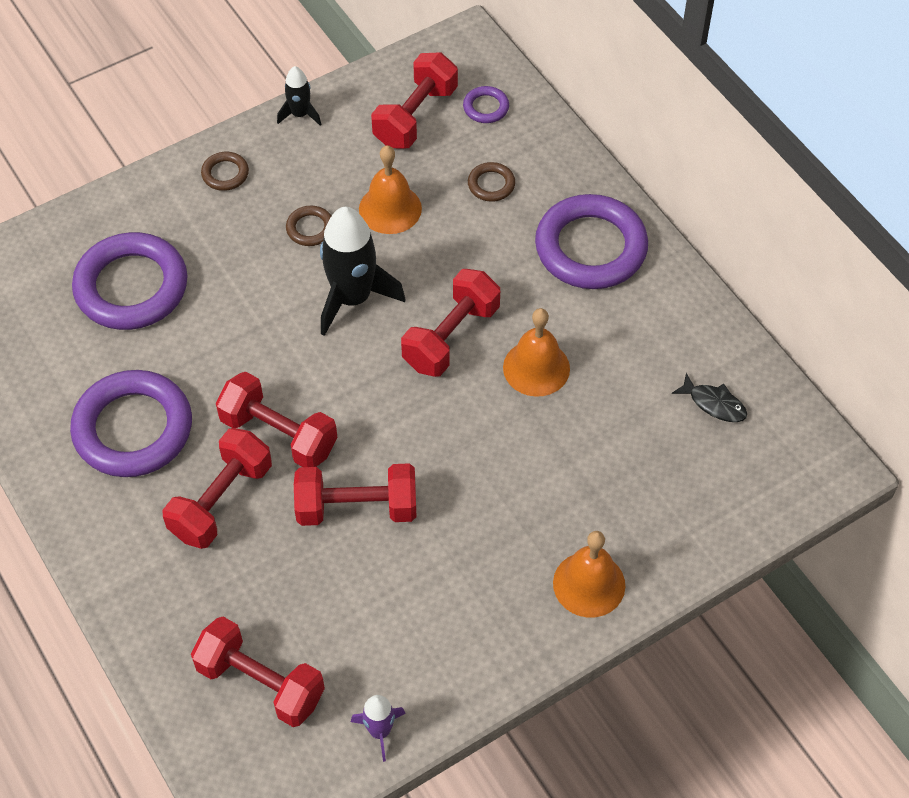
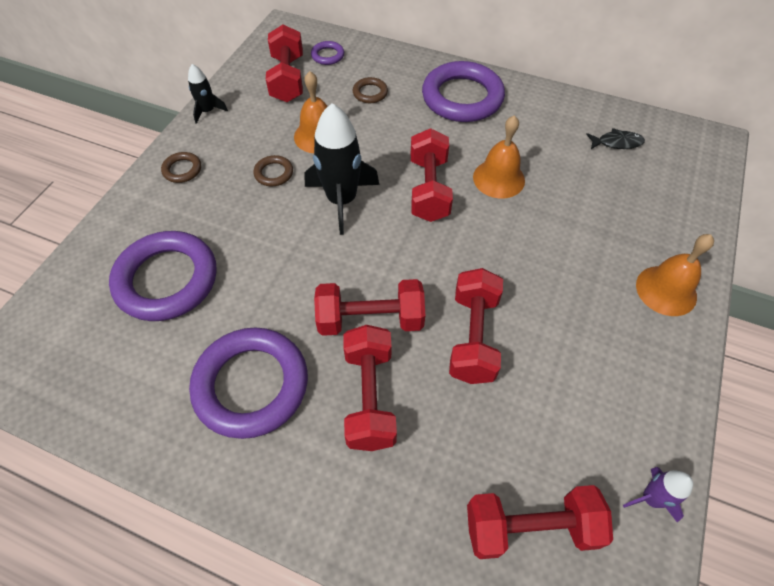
camera: 35 degrees left, 0 degrees up
(357, 508) = (473, 337): red dumbbell -> red dumbbell turned 45 degrees counterclockwise

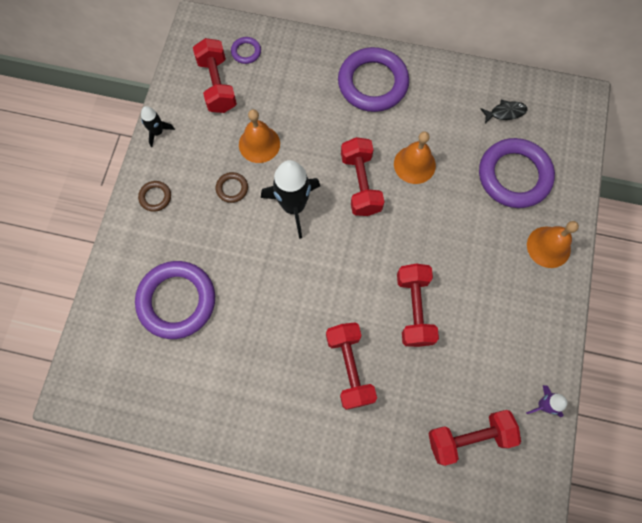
camera: 10 degrees left, 15 degrees up
(251, 385) = (265, 374): purple ring -> purple ring (514, 176)
(370, 93) = (293, 90): brown ring -> none
(370, 319) = (338, 308): red dumbbell -> none

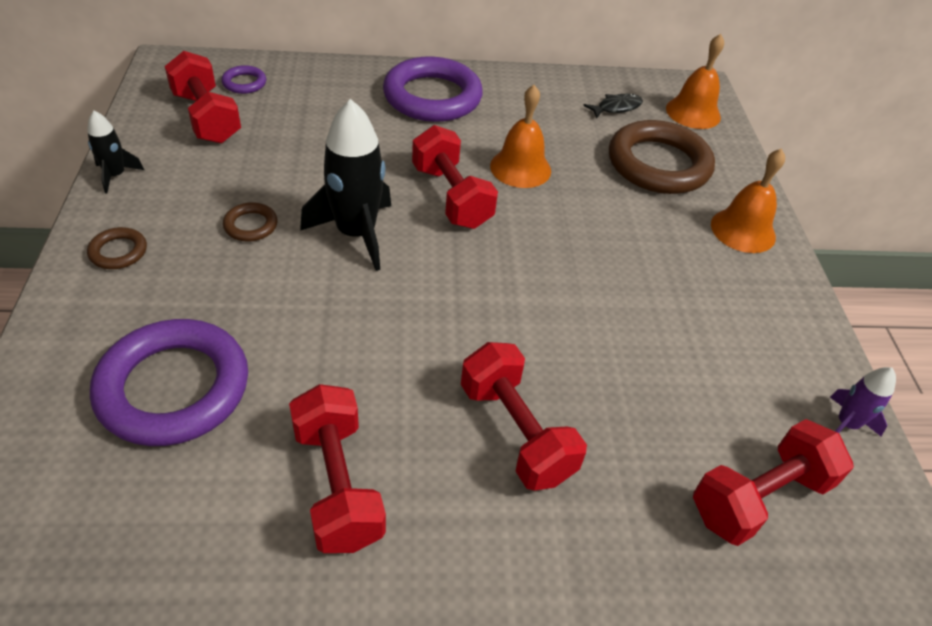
camera: 20 degrees left, 25 degrees down
(259, 144) = (284, 171): orange bell -> orange bell (693, 112)
(414, 309) = (589, 332): red dumbbell -> red dumbbell (338, 484)
(514, 176) = (658, 164): purple ring -> brown ring

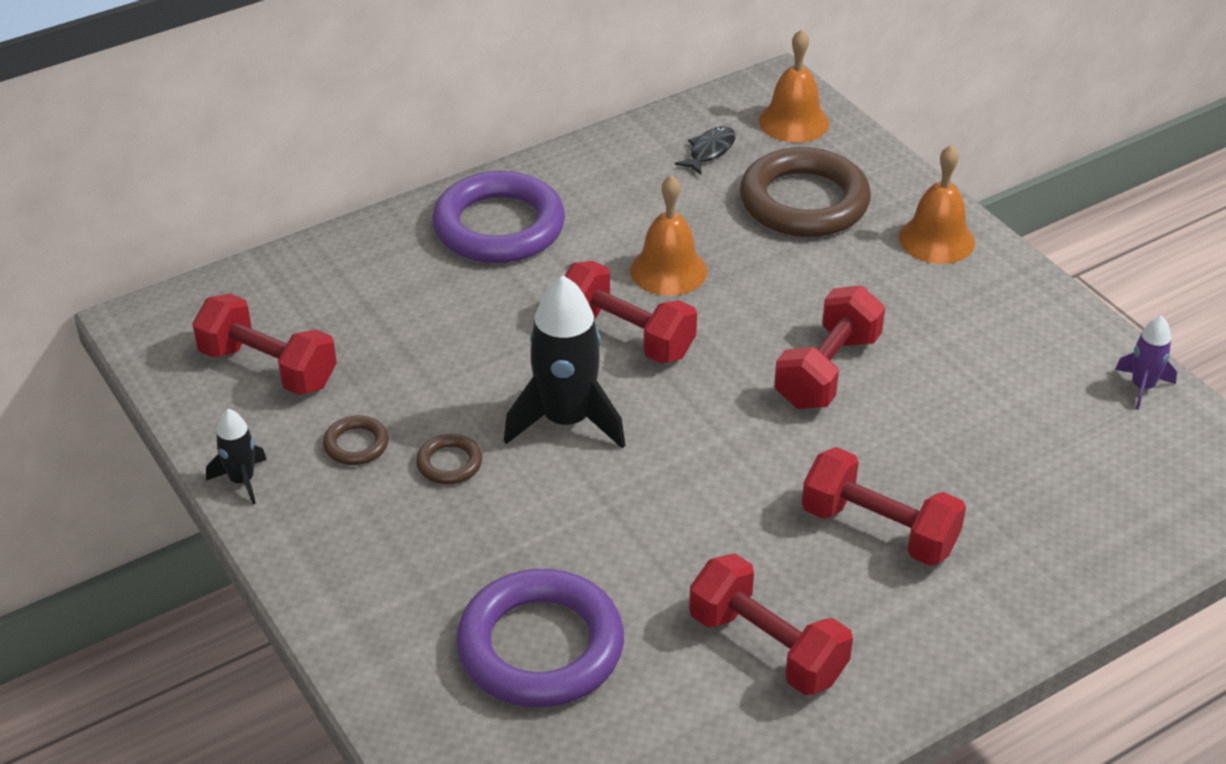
camera: 25 degrees left, 5 degrees down
(118, 252) = (341, 555): brown ring -> brown ring (356, 444)
(244, 83) = (265, 306): purple ring -> none
(759, 497) = (1112, 483): red dumbbell -> red dumbbell (827, 371)

